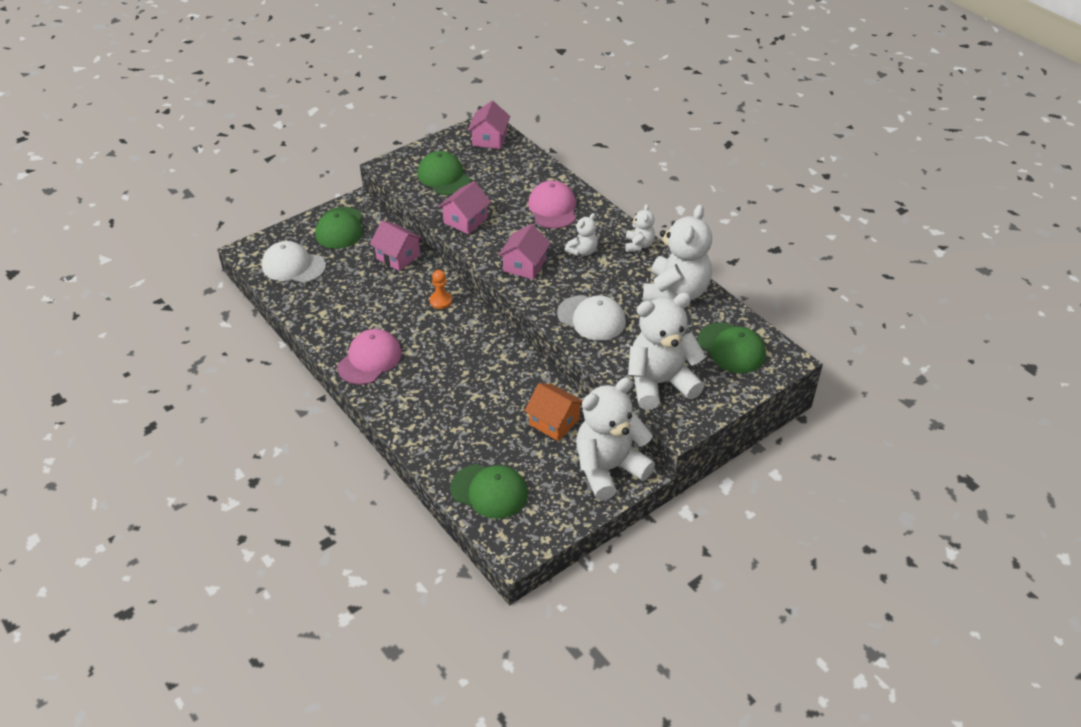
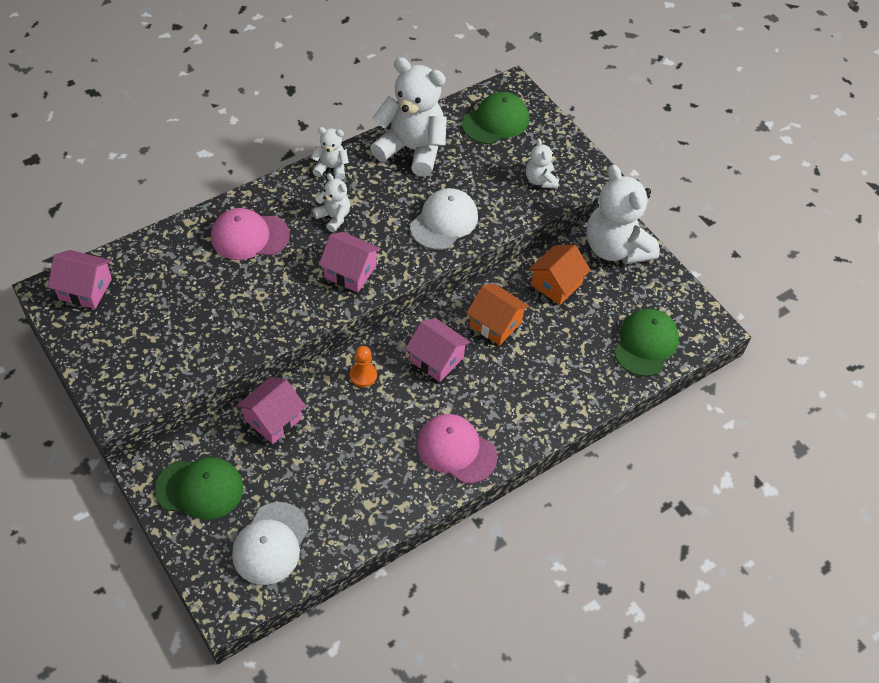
camera: 90 degrees left, 10 degrees up
(444, 177) = (158, 343): green cap -> none
(465, 220) = (256, 324): pink house -> pink house (436, 359)
(502, 380) = (495, 323): none -> orange house
(660, 383) = (540, 180): white teddy bear -> white teddy bear, size x0.48

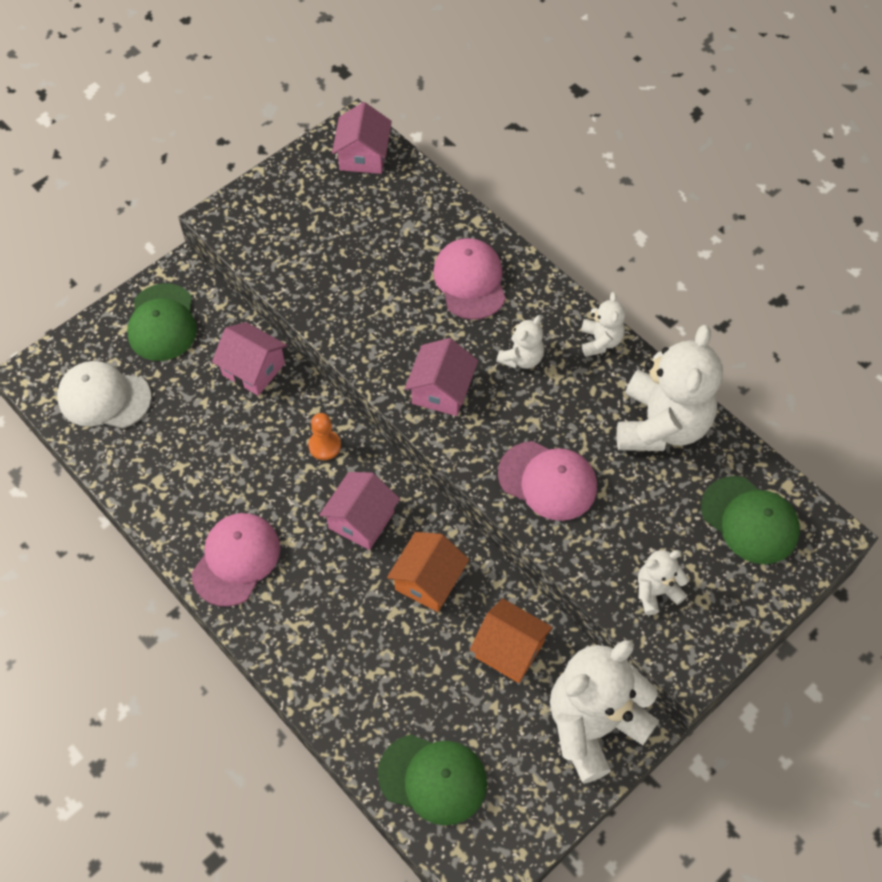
camera: 85 degrees right, 5 degrees up
(444, 221) = (548, 481): white cap -> pink cap

